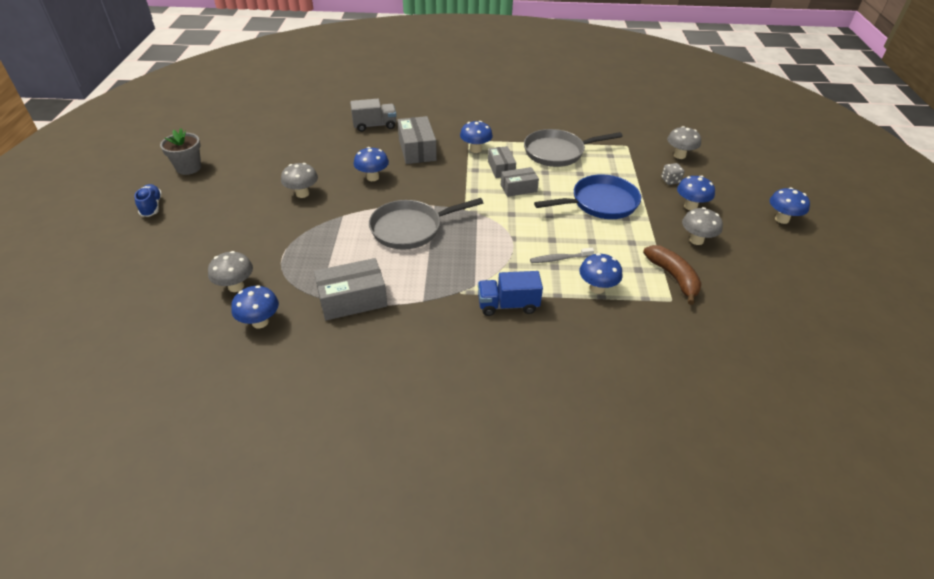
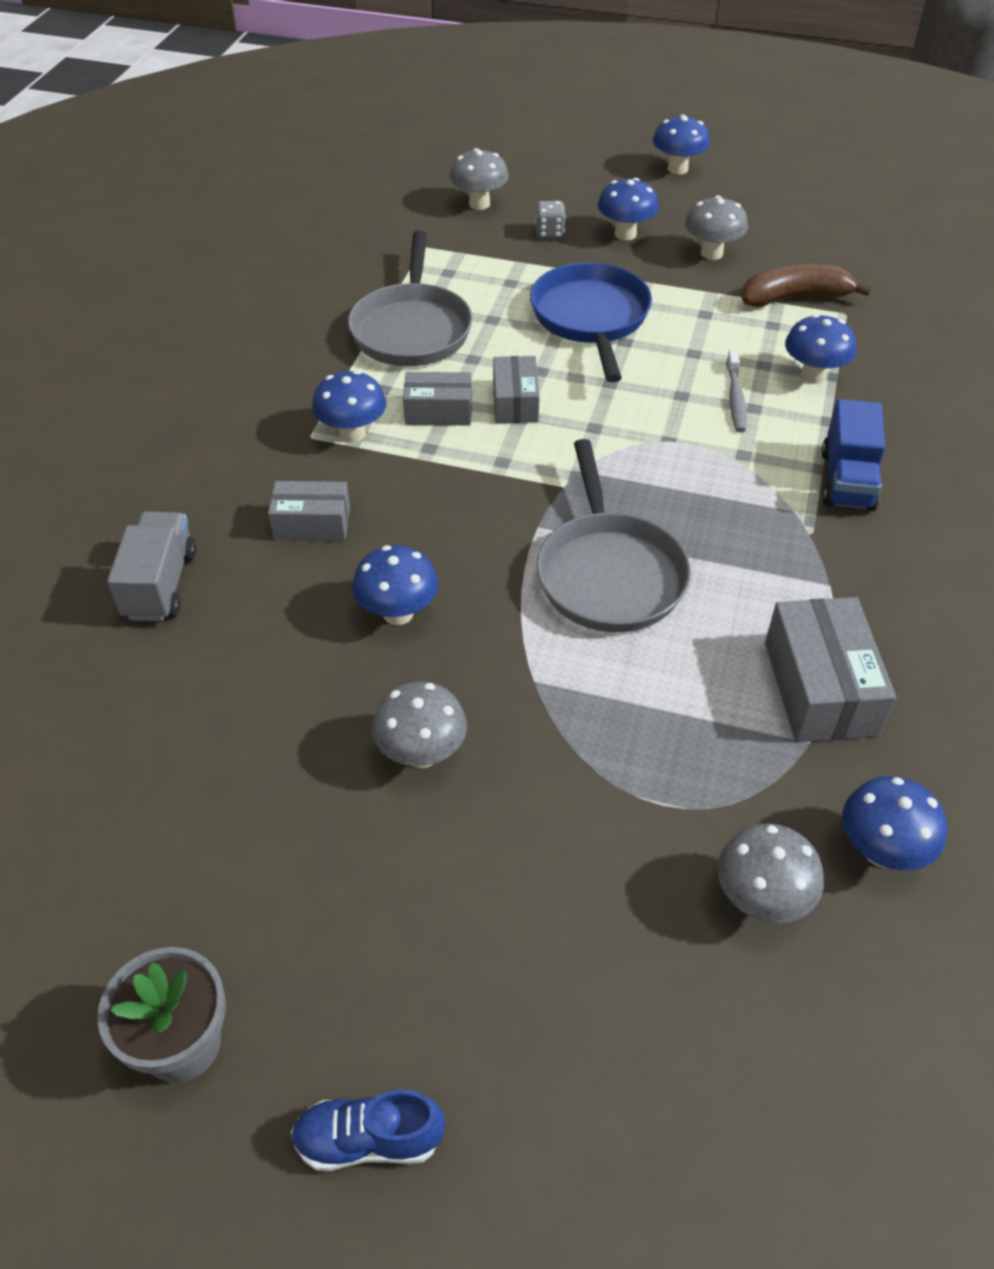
camera: 75 degrees left, 5 degrees up
(417, 150) = (312, 523): grey box -> grey box, size x0.64

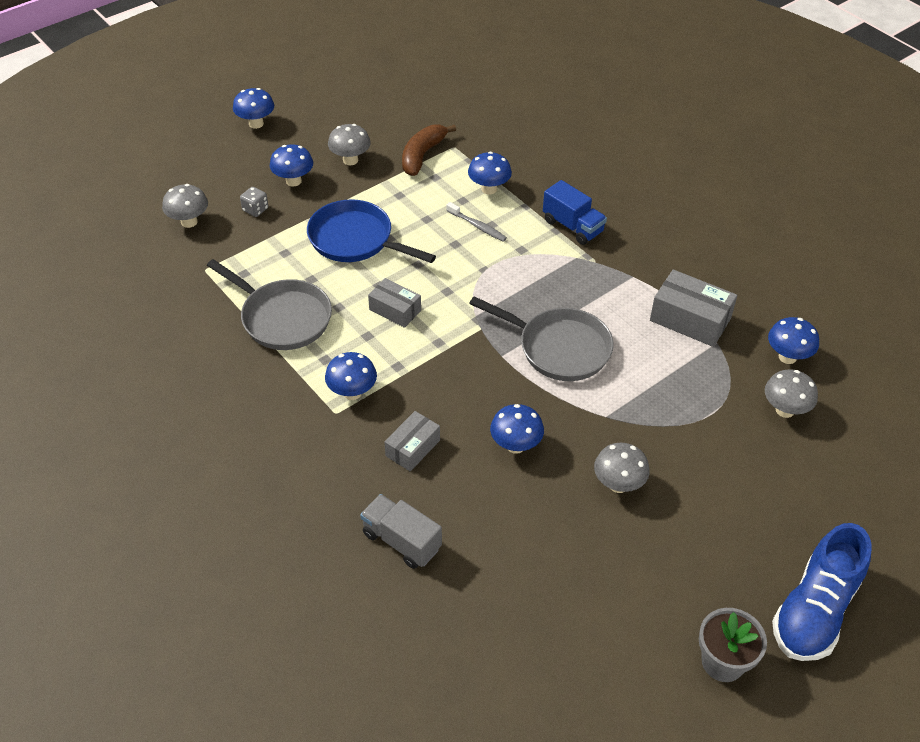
camera: 55 degrees left, 0 degrees up
(368, 1140) = (814, 611): blue shoe -> blue shoe, size x1.88
(438, 411) = (370, 346): grey box -> none

